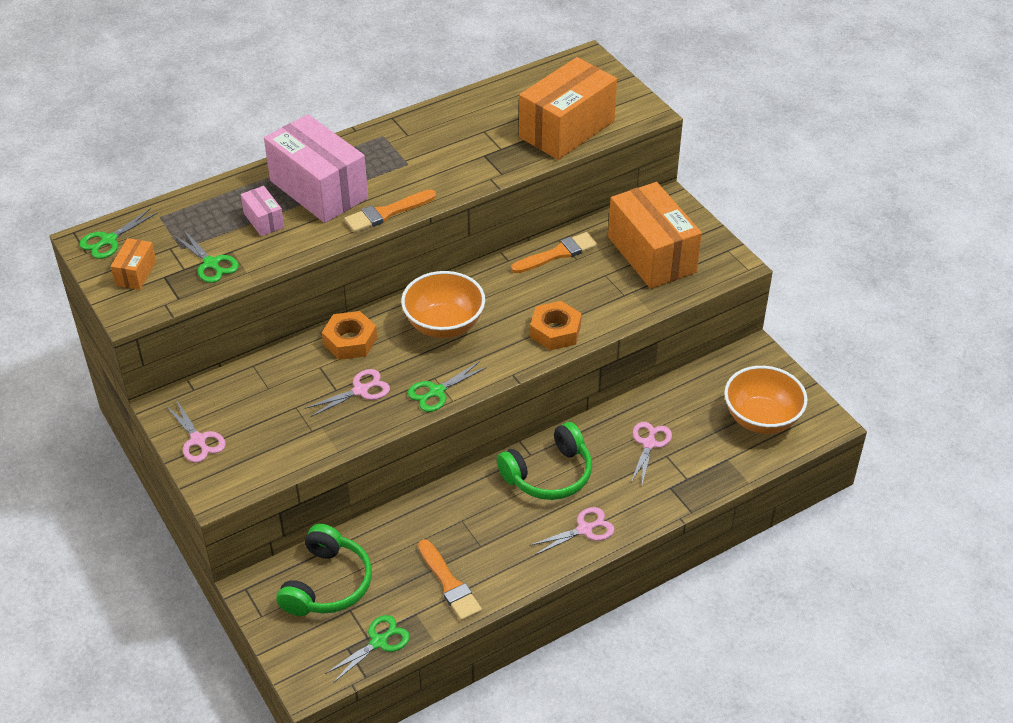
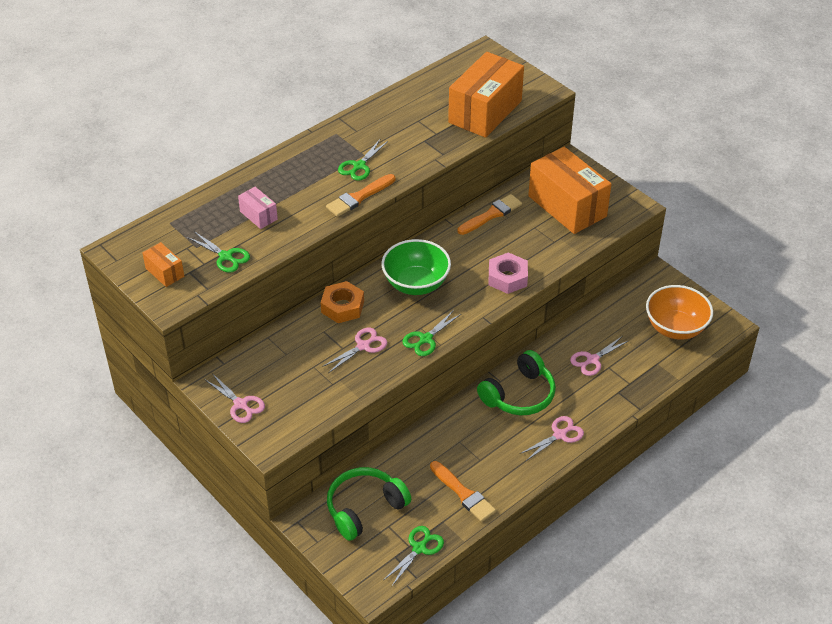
camera: 10 degrees left, 0 degrees up
(109, 240) = (132, 247): green scissors -> green scissors (359, 166)
(136, 273) = (165, 272): orange box -> orange box turned 45 degrees counterclockwise
(318, 190) = (296, 184): pink box -> none
(327, 584) = (364, 508): green headphones -> green headphones turned 135 degrees counterclockwise
(444, 325) = (416, 284): orange bowl -> green bowl
(555, 331) = (507, 278): orange nut -> pink nut
(649, 444) = (592, 360): pink scissors -> pink scissors turned 135 degrees counterclockwise

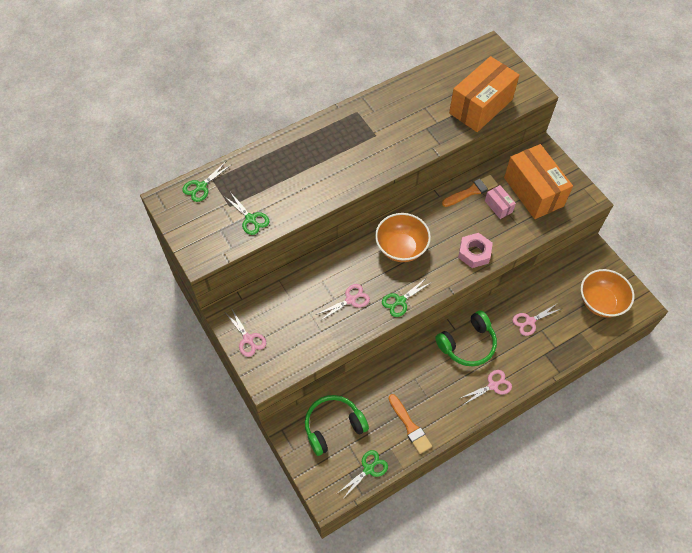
camera: 10 degrees right, 15 degrees up
(165, 272) = (201, 227): orange box -> none
(258, 215) = (283, 183): pink box -> pink box (498, 206)
(342, 307) = (340, 261): orange nut -> none
(359, 166) = (370, 146): green scissors -> green scissors (201, 186)
(359, 197) = (365, 176): orange brush -> none
(416, 284) = (401, 248): green bowl -> orange bowl

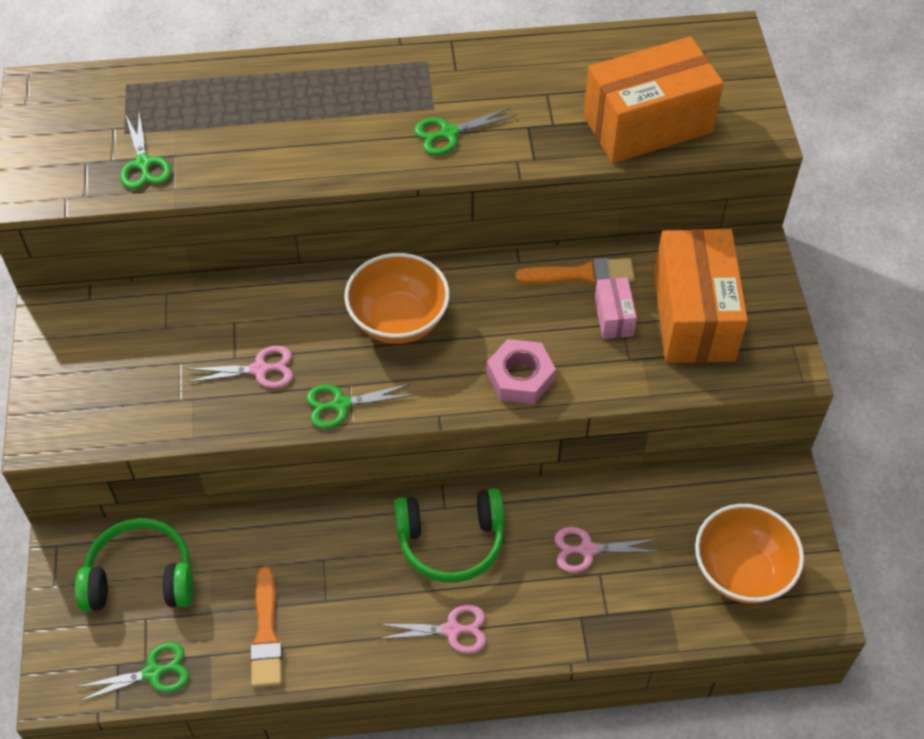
camera: 25 degrees right, 5 degrees down
(201, 186) = (102, 88): green scissors -> green scissors (449, 133)
(248, 339) = (58, 364): pink scissors -> none

